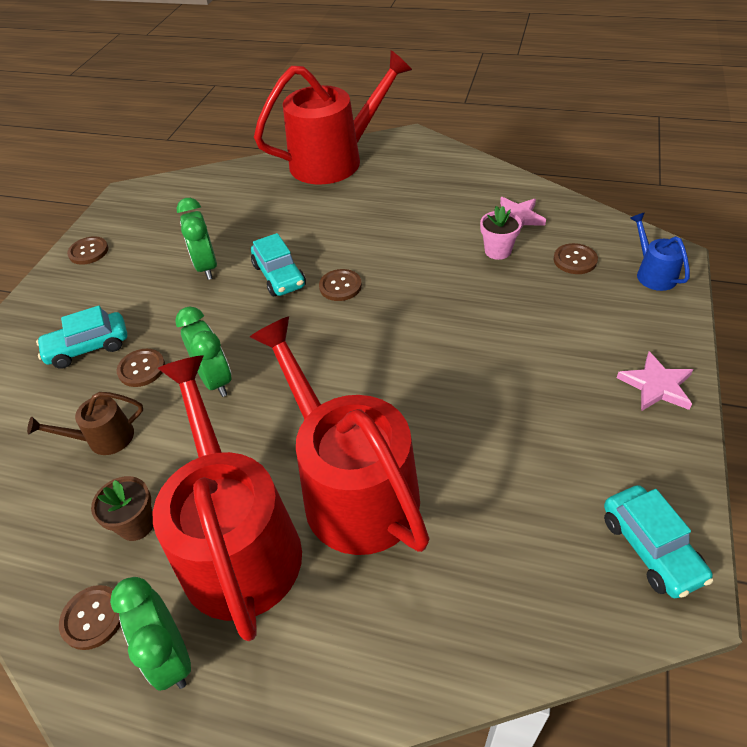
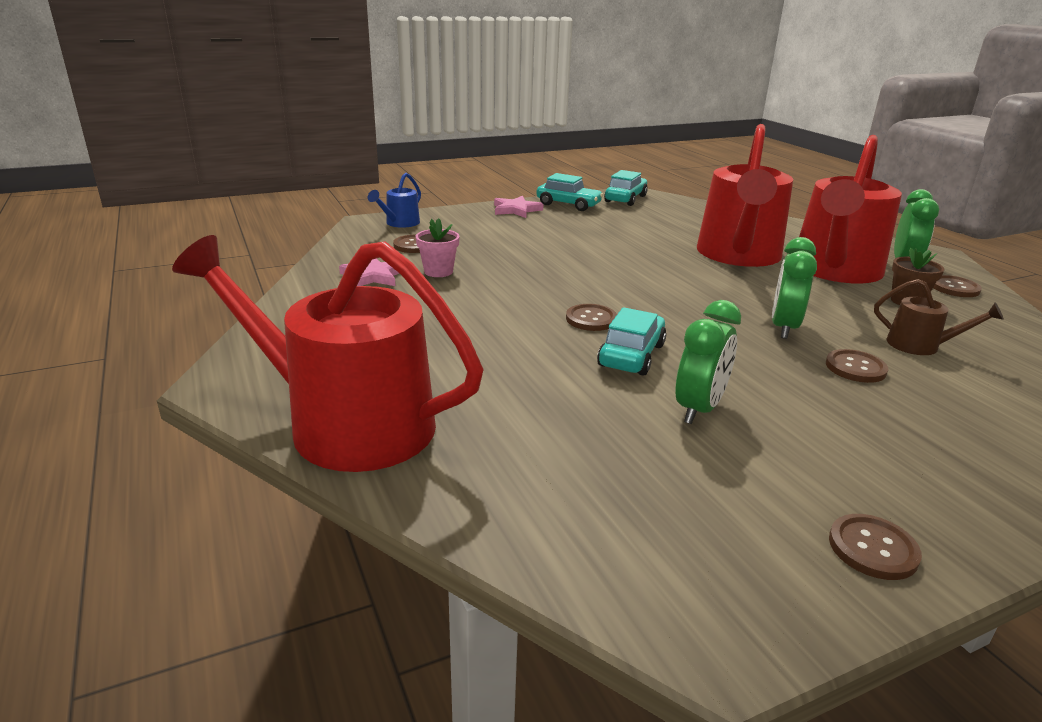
camera: 135 degrees left, 20 degrees down
(88, 347) = (917, 416): turquoise car -> turquoise car (568, 205)

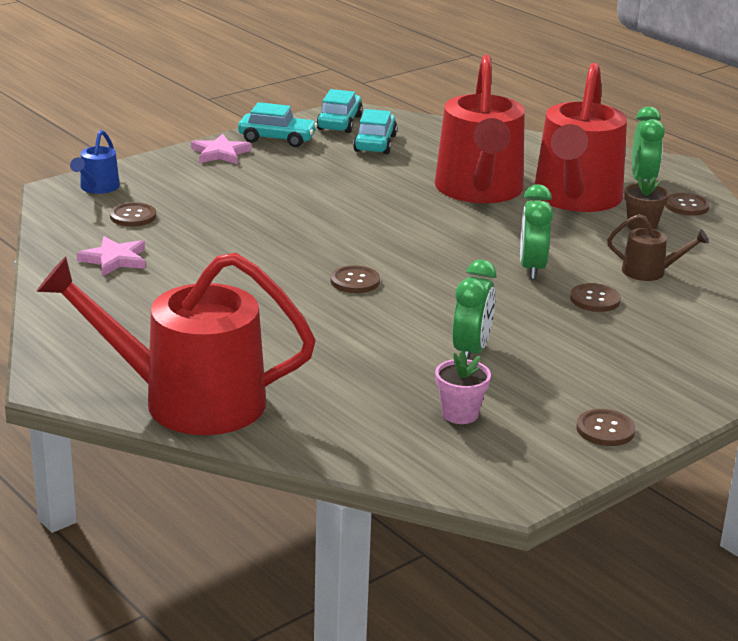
camera: 15 degrees left, 0 degrees up
(438, 271) = (179, 246): pink flower pot -> pink flower pot (460, 414)
(631, 355) = (403, 312): turquoise car -> turquoise car (375, 143)

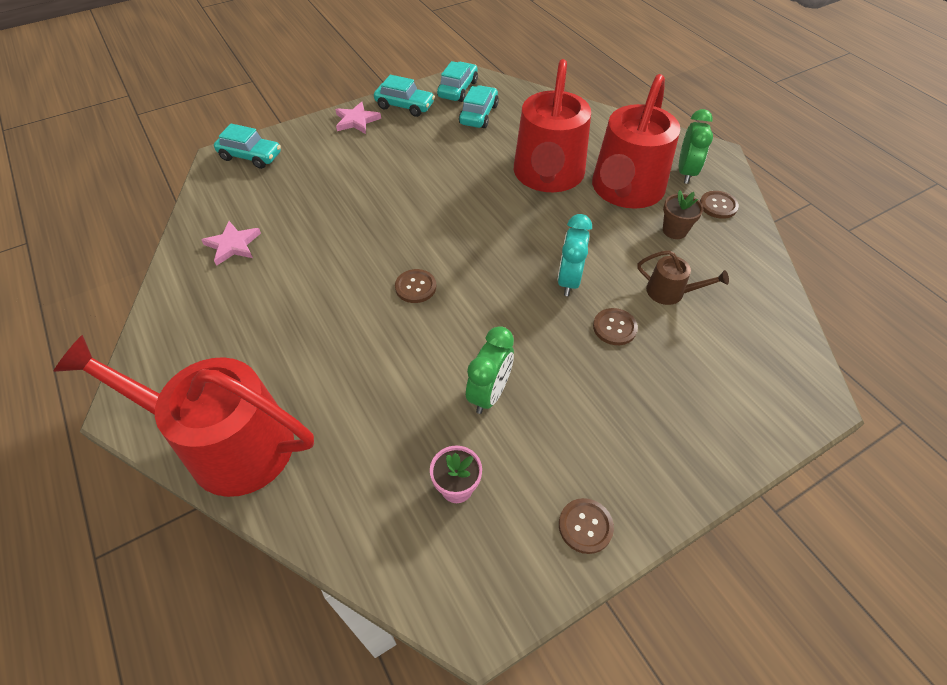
camera: 10 degrees right, 25 degrees up
(97, 188) = (250, 156): blue watering can -> turquoise car
(133, 216) = (265, 192): brown button -> none
(532, 268) = (569, 280): green clock -> turquoise clock

